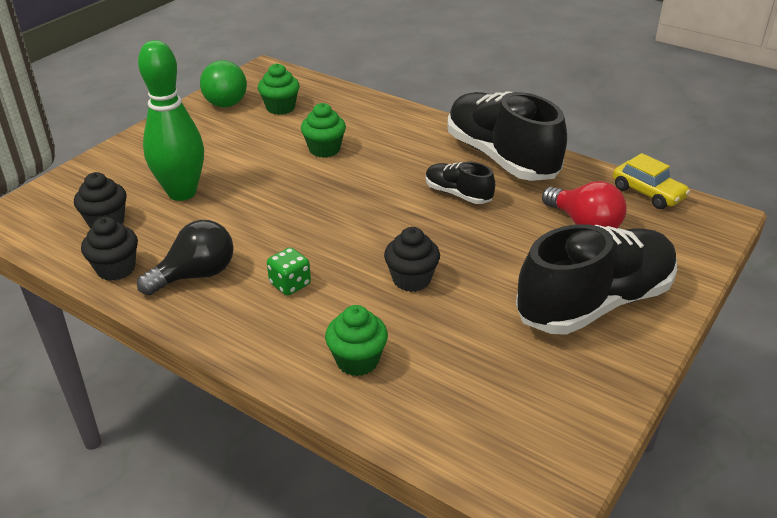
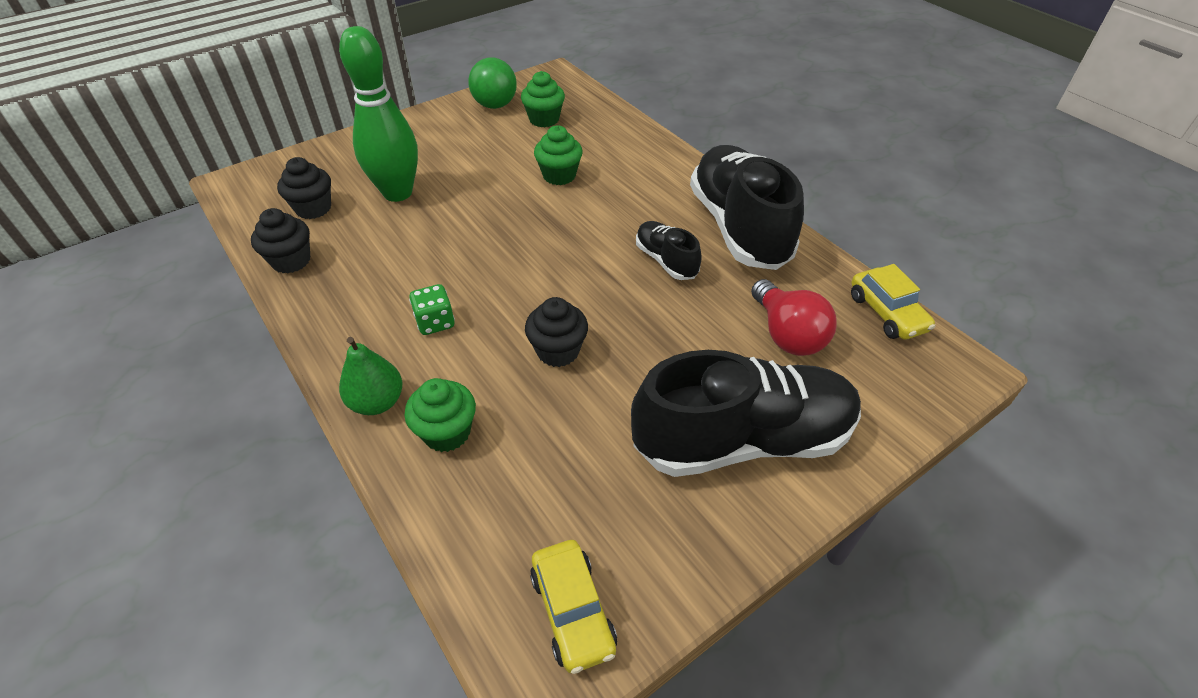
camera: 20 degrees right, 10 degrees up
(196, 275) = (355, 287): black light bulb -> none
(280, 355) = (377, 402): none -> green pear
(540, 449) = (573, 611): none -> yellow car

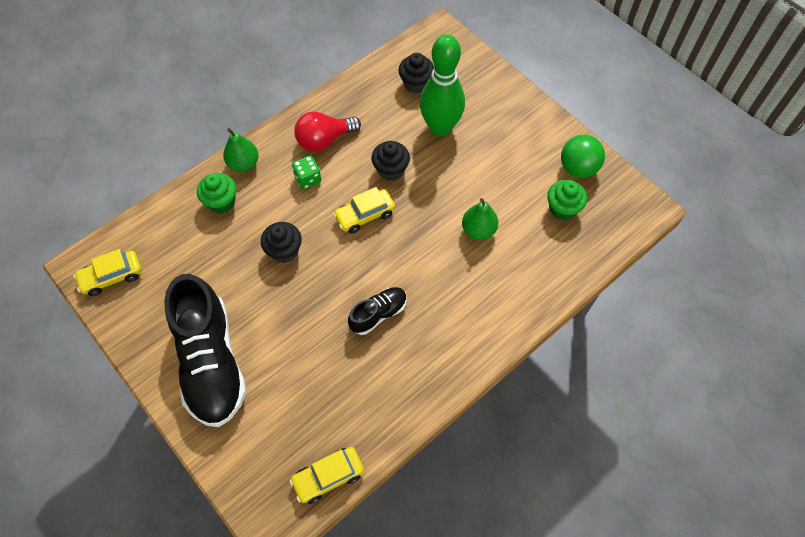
camera: 85 degrees right, 15 degrees up
(291, 261) = (360, 88): black cupcake -> black cupcake (391, 170)
(515, 266) = (365, 215): none -> yellow car
(559, 175) = (478, 230): green cupcake -> green pear
(738, 227) = (425, 369): black shoe -> none
(787, 334) = (303, 398): red light bulb -> red light bulb (324, 140)

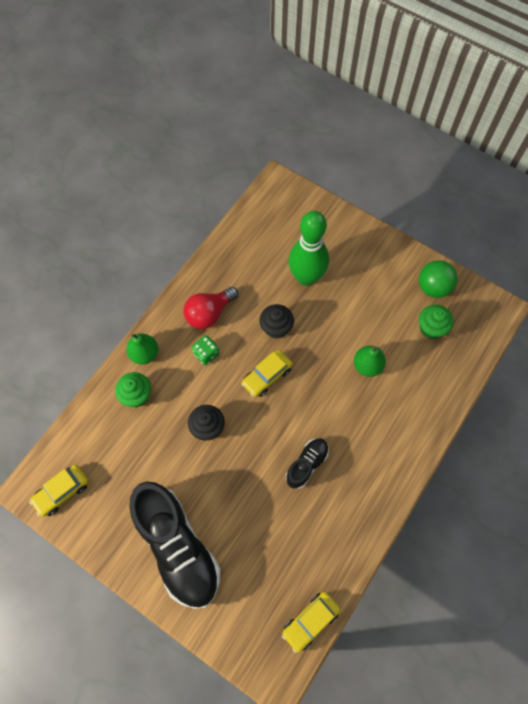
camera: 15 degrees left, 5 degrees up
(416, 84) = (272, 240): black cupcake -> none

